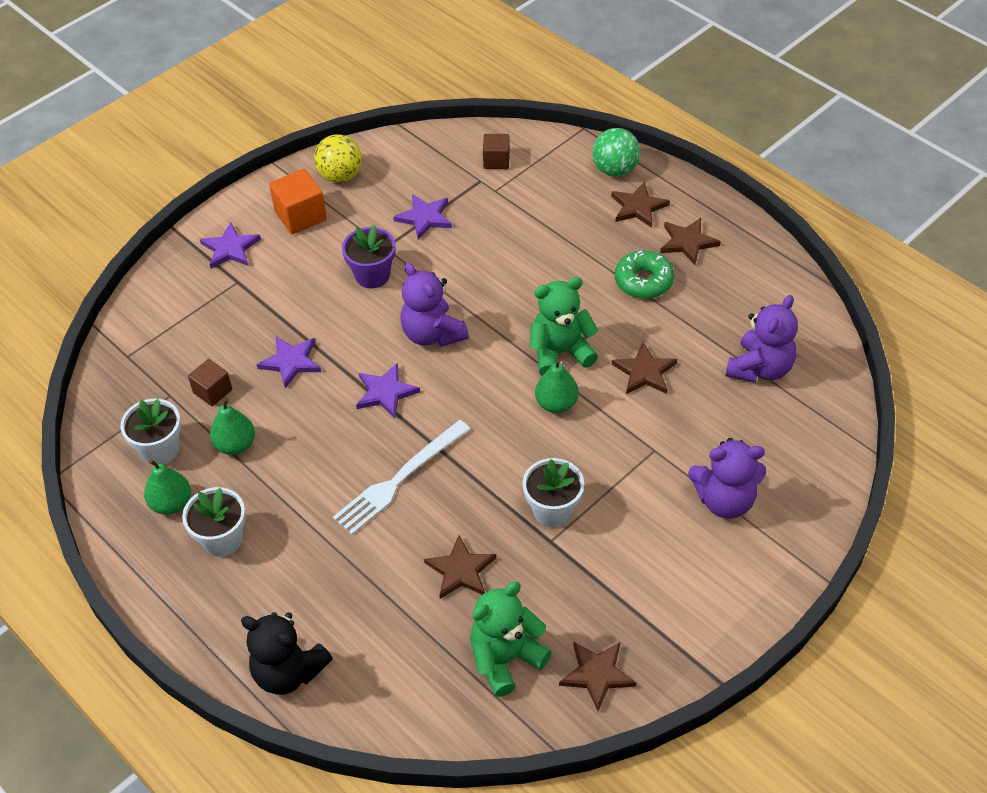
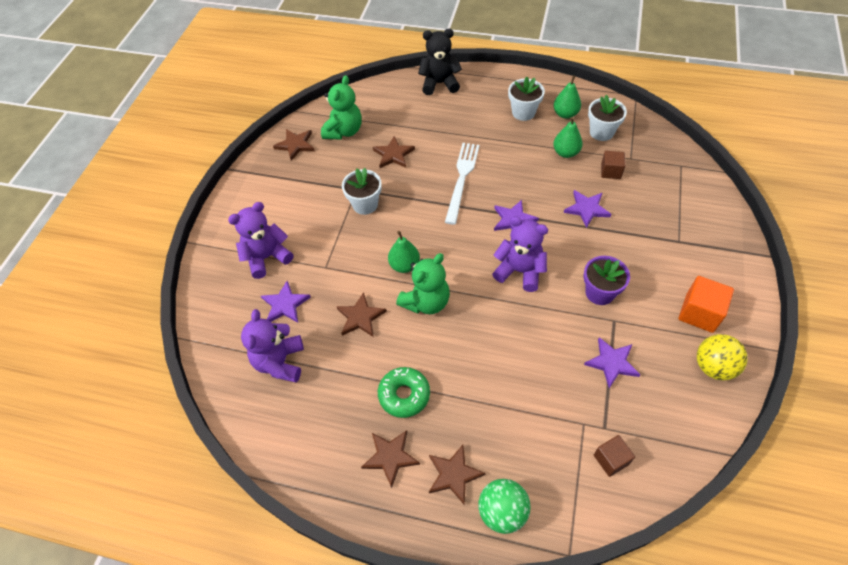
camera: 150 degrees right, 5 degrees up
(230, 248) = (713, 261): purple star -> purple star (285, 304)

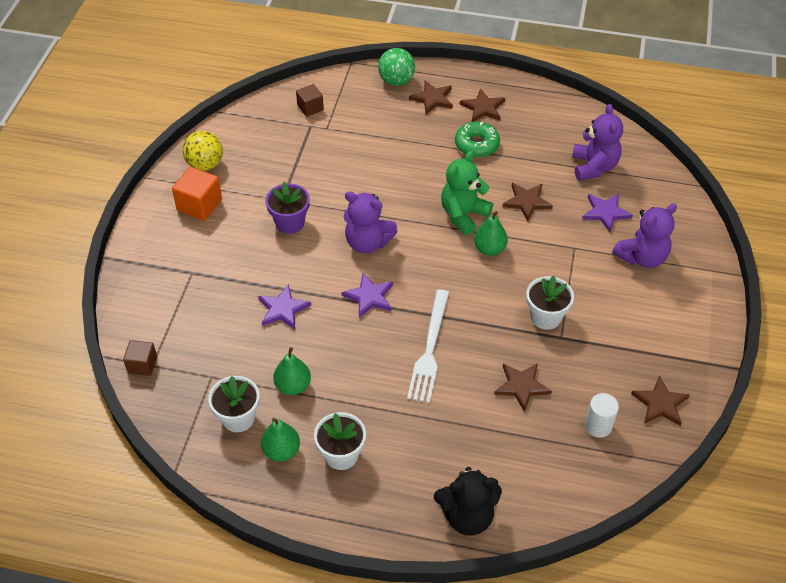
camera: 175 degrees right, 5 degrees down
(344, 131) = (598, 426): green teddy bear -> white cylinder
(610, 171) = (242, 357): brown cube -> brown cube (142, 365)
(612, 363) = (293, 167): purple star -> none

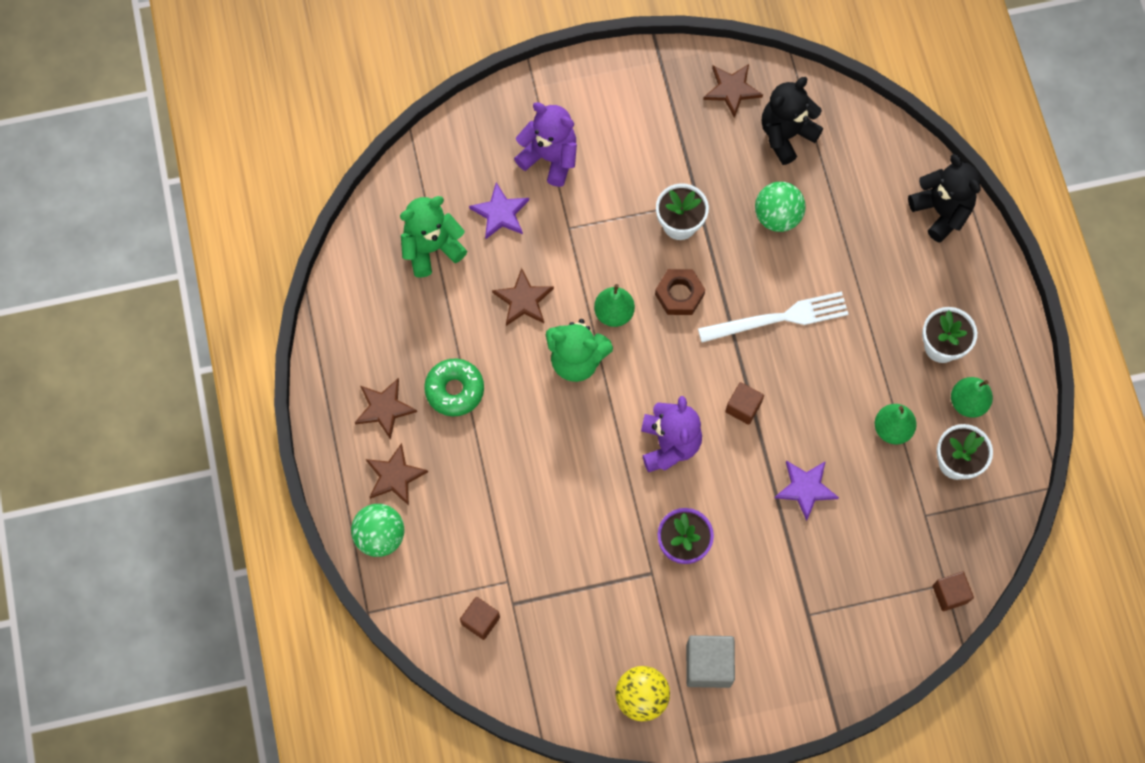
camera: 115 degrees left, 20 degrees up
(199, 205) = (708, 665): orange cube -> grey cube
(369, 297) = (743, 407): purple star -> brown cube
(484, 293) = (679, 294): none -> brown nut
(521, 386) = (777, 216): brown star -> green ball
(593, 167) = (432, 248): purple teddy bear -> green teddy bear
(598, 426) = (786, 135): white cylinder -> black teddy bear

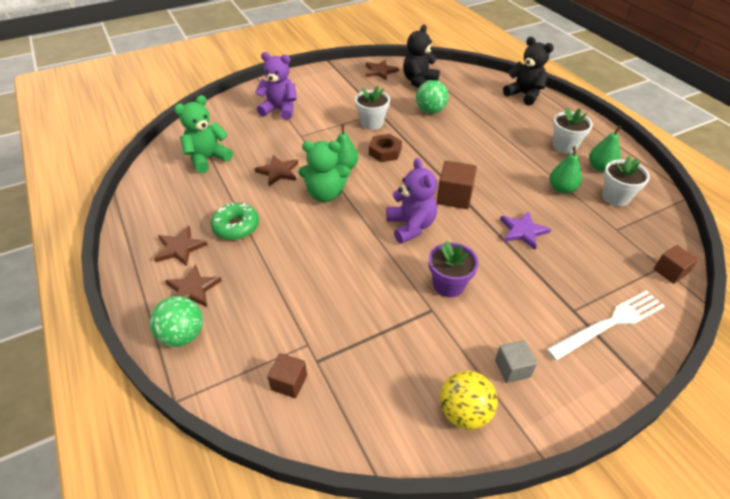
camera: 15 degrees left, 25 degrees down
(500, 213) = (253, 136): purple star -> none
(708, 665) = (512, 368): grey cube -> grey cube, size x0.65
(743, 407) = (454, 197): brown cube -> brown cube, size x1.55
(778, 318) = (455, 151): white fork -> white fork (609, 324)

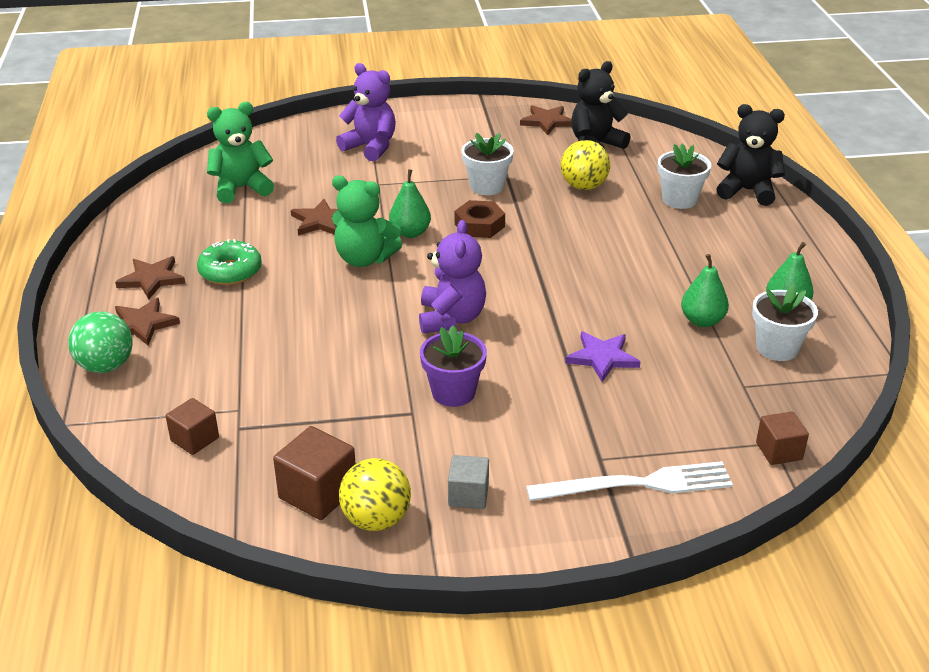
camera: 20 degrees right, 10 degrees down
(430, 111) = (583, 186): green ball -> yellow ball
(454, 197) = (536, 298): brown cube -> brown cube (318, 493)
(524, 95) = (747, 191): black teddy bear -> black teddy bear turned 45 degrees counterclockwise
(564, 146) = (754, 269): white flower pot -> white flower pot (679, 199)

